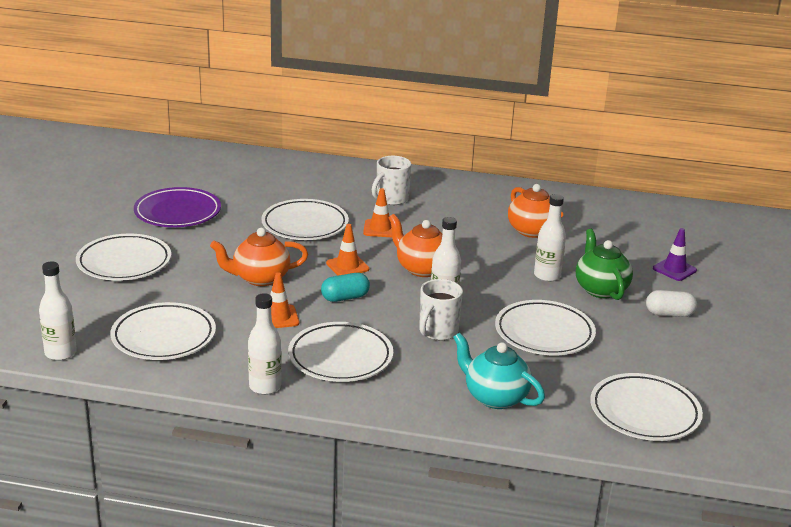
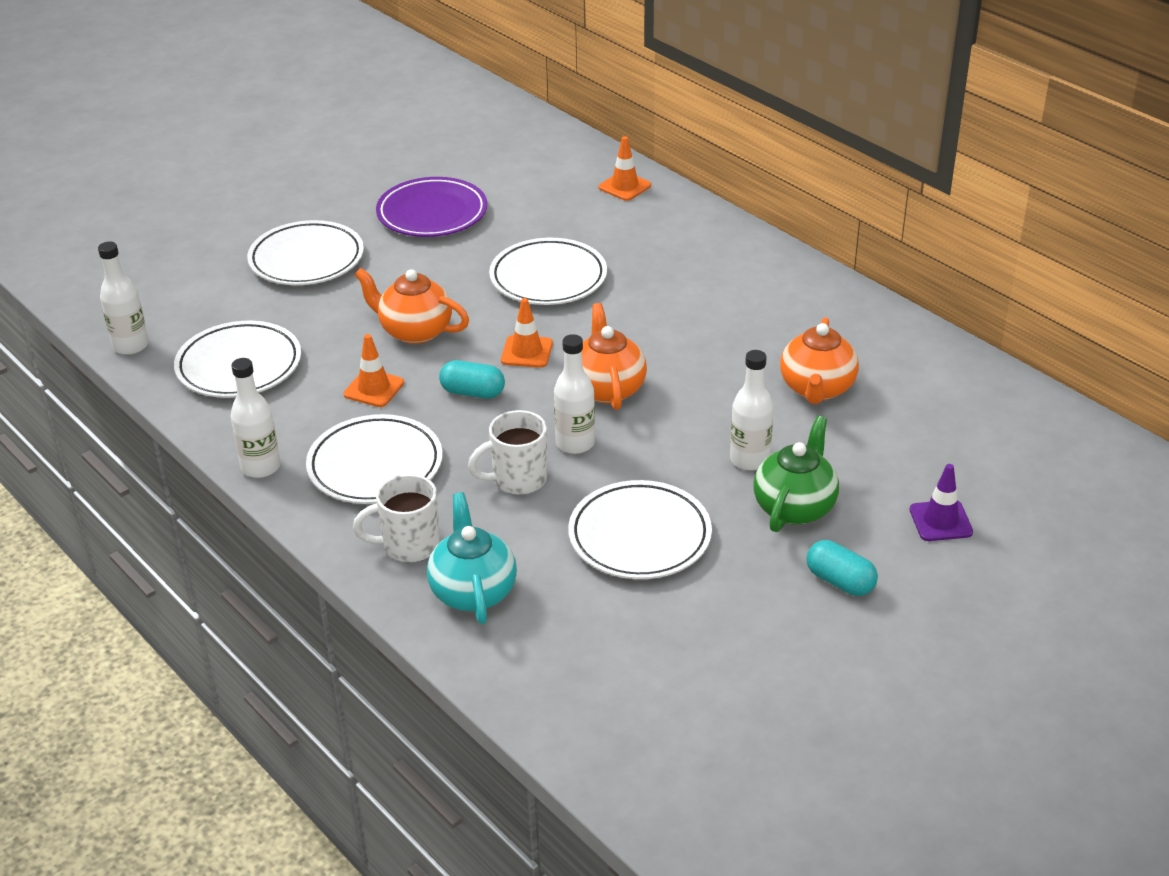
camera: 40 degrees right, 10 degrees up
(380, 229) = (628, 315): orange traffic cone -> orange traffic cone (624, 186)
(391, 199) = (694, 277): white mug -> white mug (408, 546)
(644, 412) = (619, 696): white plate -> none
(669, 314) = (840, 581): white capsule -> turquoise capsule

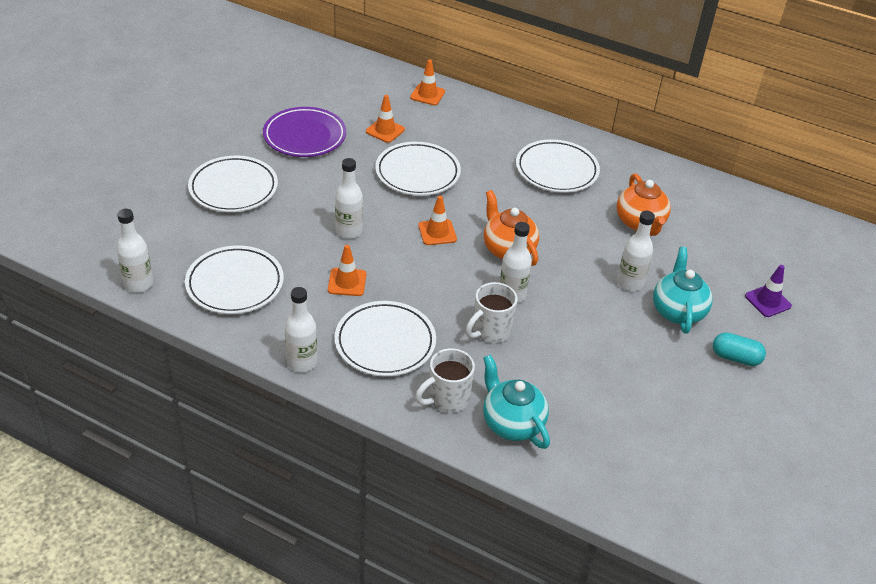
camera: 25 degrees left, 5 degrees up
(414, 331) = (349, 231): orange teapot -> white bottle
(472, 392) = (419, 271): turquoise capsule -> none
(539, 221) = (385, 130): none -> orange traffic cone
(639, 536) = (595, 355): white plate -> white plate (556, 170)
(795, 507) = (677, 311): green teapot -> turquoise teapot

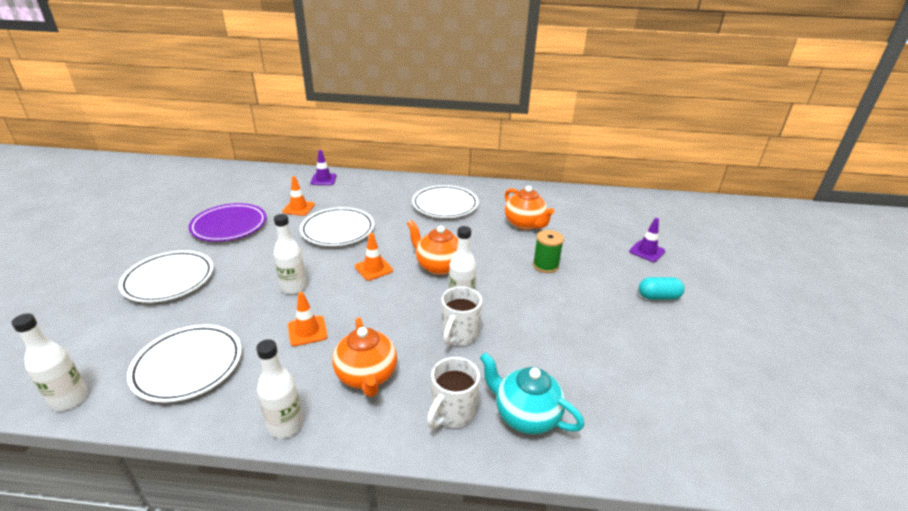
camera: 20 degrees left, 10 degrees down
(385, 342) = (367, 376): white plate -> orange teapot
(427, 95) = (323, 179): orange traffic cone -> purple traffic cone
(629, 283) = (545, 265): white bottle -> green spool
(677, 311) = (593, 275): turquoise teapot -> none

